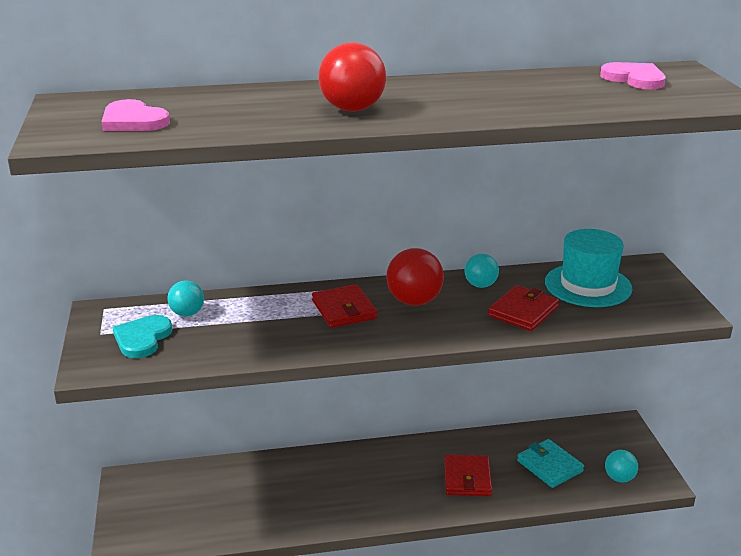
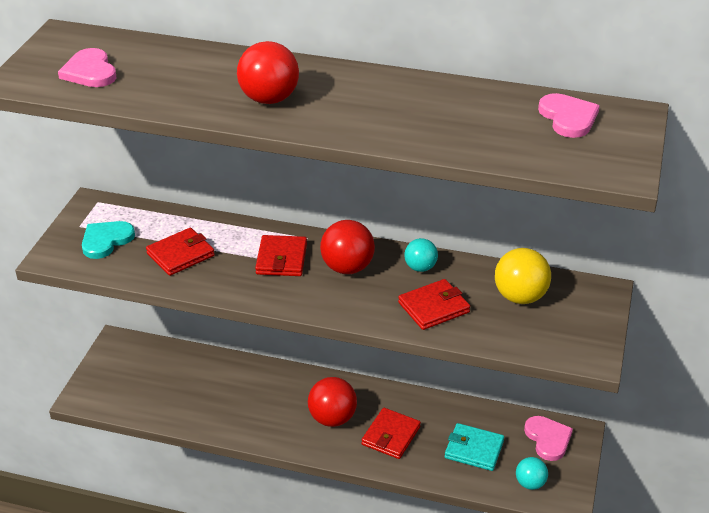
camera: 25 degrees right, 10 degrees up
(187, 313) = (155, 226): turquoise ball -> none
(236, 331) = (180, 254): none -> red wallet
(401, 481) = (332, 418): none -> red ball
(549, 466) = (474, 449): turquoise wallet -> turquoise wallet turned 60 degrees counterclockwise
(588, 285) = (520, 297): turquoise hat -> yellow ball
(603, 437) = (548, 439): none -> pink heart

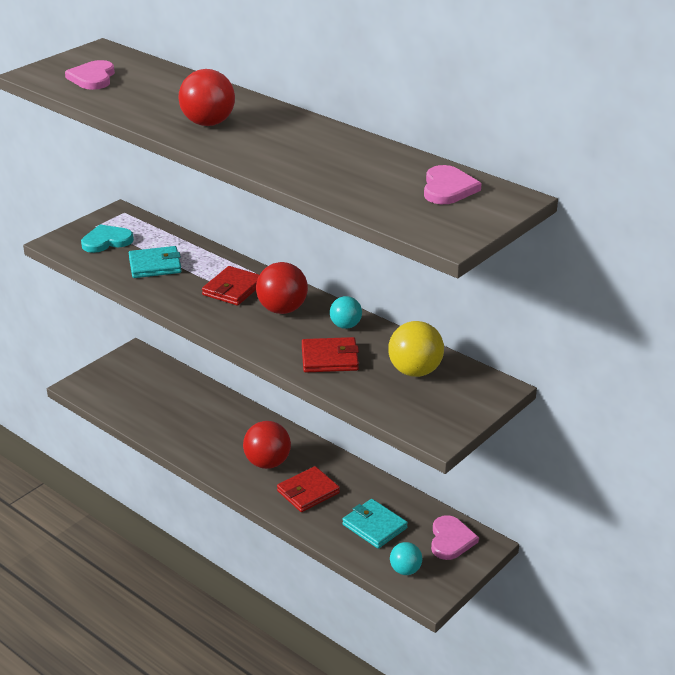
camera: 25 degrees right, 5 degrees down
(180, 254) = (155, 265): red wallet -> turquoise wallet

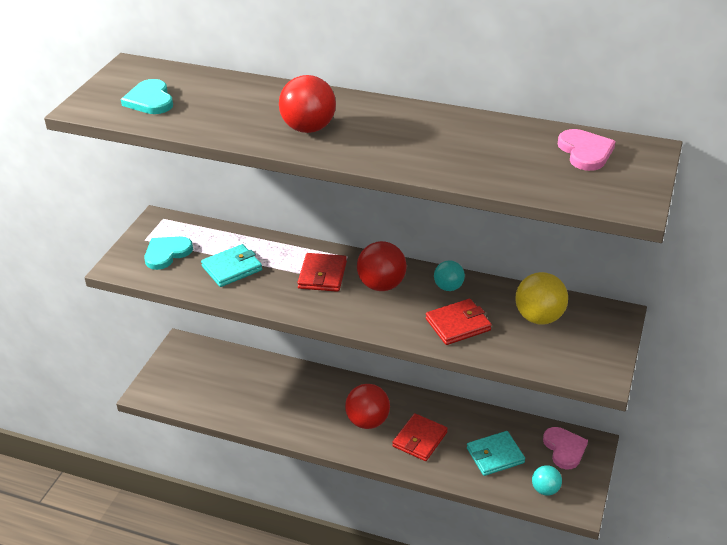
camera: 20 degrees left, 5 degrees up
(93, 78) = (150, 100): pink heart -> turquoise heart
(374, 526) = (495, 455): turquoise wallet -> turquoise wallet turned 45 degrees counterclockwise

